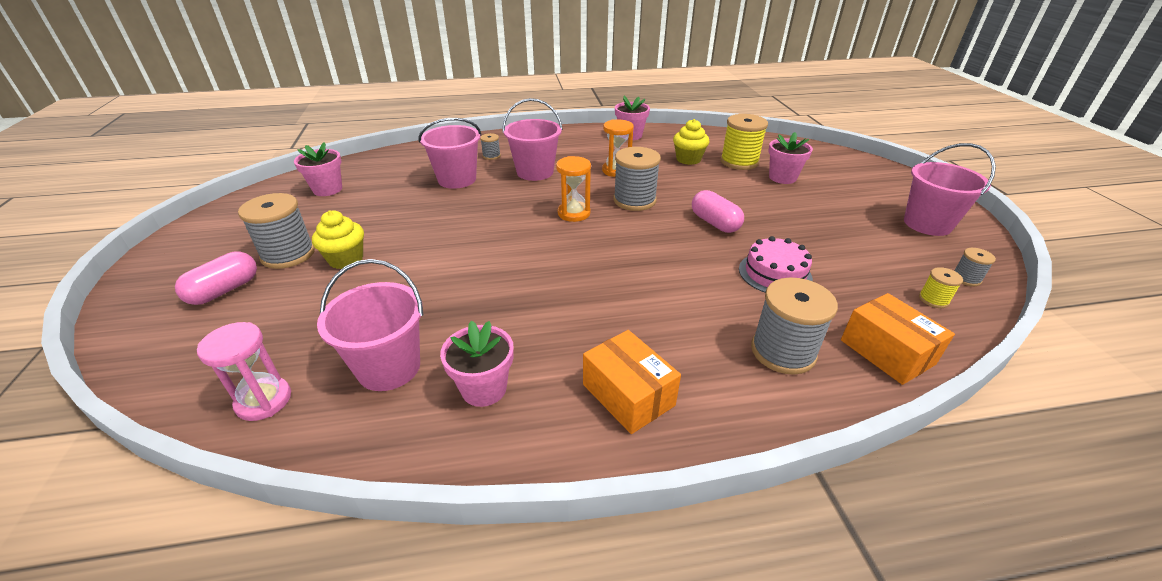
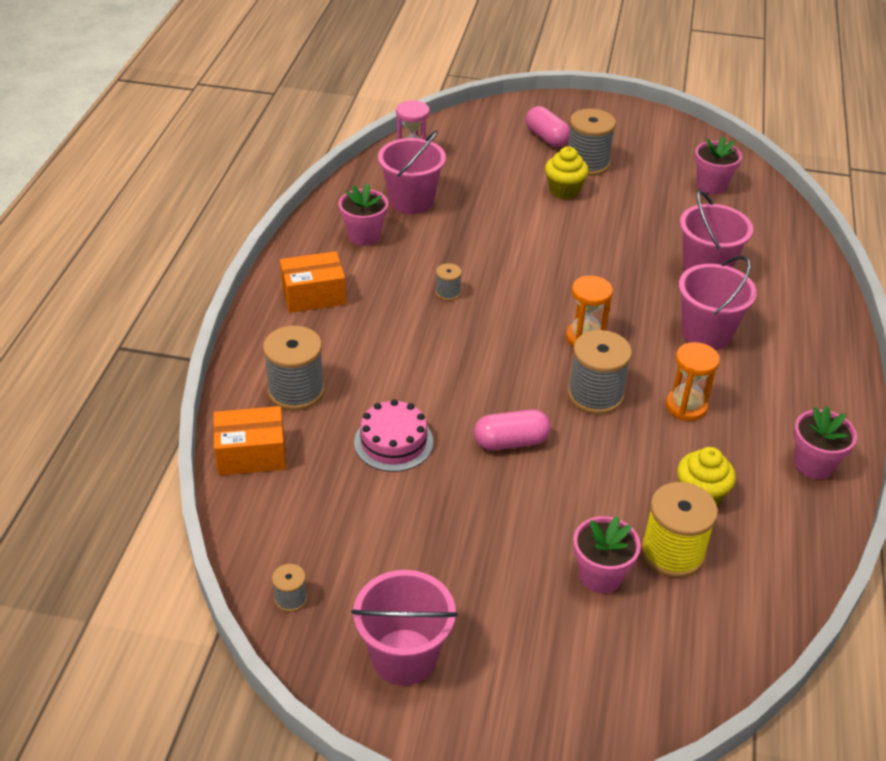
camera: 110 degrees right, 5 degrees up
(491, 156) = (769, 307): grey spool -> grey spool (448, 293)
(933, 299) = (282, 540): yellow spool -> none

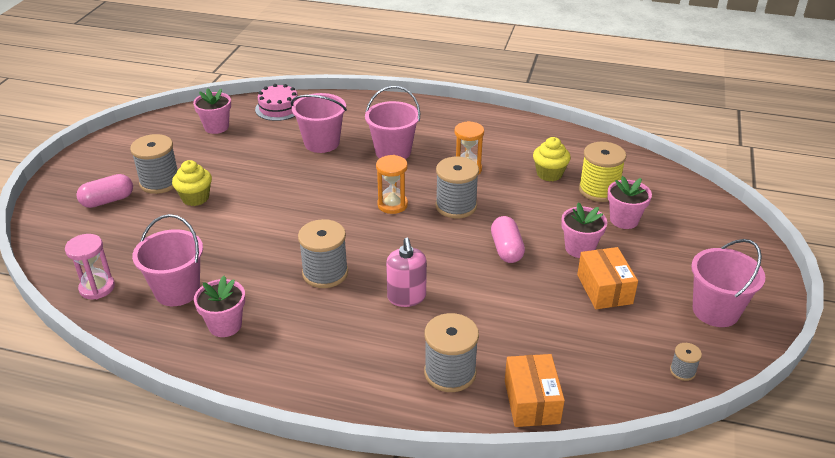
camera: 85 degrees left, 5 degrees down
(313, 295) = (312, 362): orange box -> orange box (604, 289)
(393, 442) = (511, 311): pink cake -> pink cake (279, 108)
(412, 355) = (406, 297): none -> pink soap dispenser
(448, 293) = (325, 273): grey spool -> grey spool, size x2.05
(813, 464) = (517, 130): pink flower pot -> pink flower pot (579, 248)

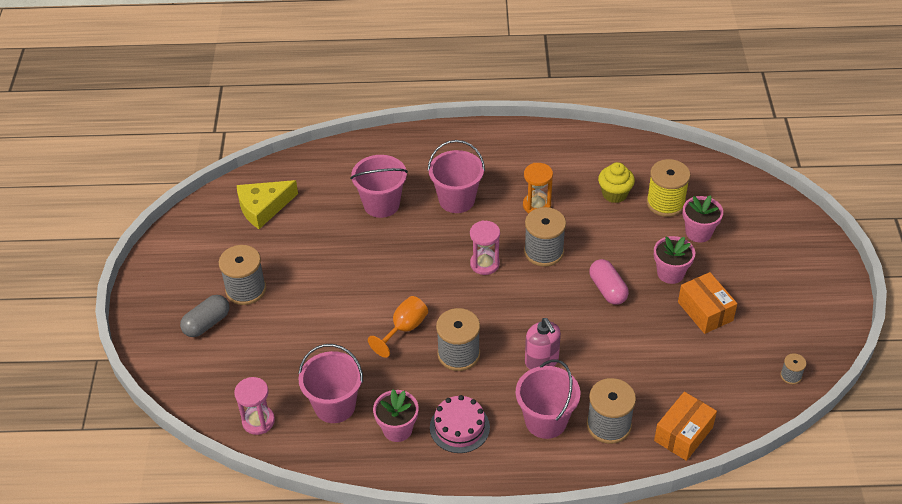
camera: 15 degrees left, 10 degrees up
(108, 200) = (207, 323): pink capsule -> grey capsule
(195, 198) = (292, 300): yellow cupcake -> none
(216, 127) = (263, 207): pink flower pot -> yellow cheese
(279, 108) = (315, 168): pink cake -> pink cake (459, 427)
(284, 241) = (404, 329): none -> orange goblet
(392, 205) = (484, 264): orange hourglass -> pink hourglass
(532, 401) = (683, 434): orange box -> orange box turned 60 degrees clockwise
(715, 311) = (801, 311): pink bucket -> pink bucket (546, 421)

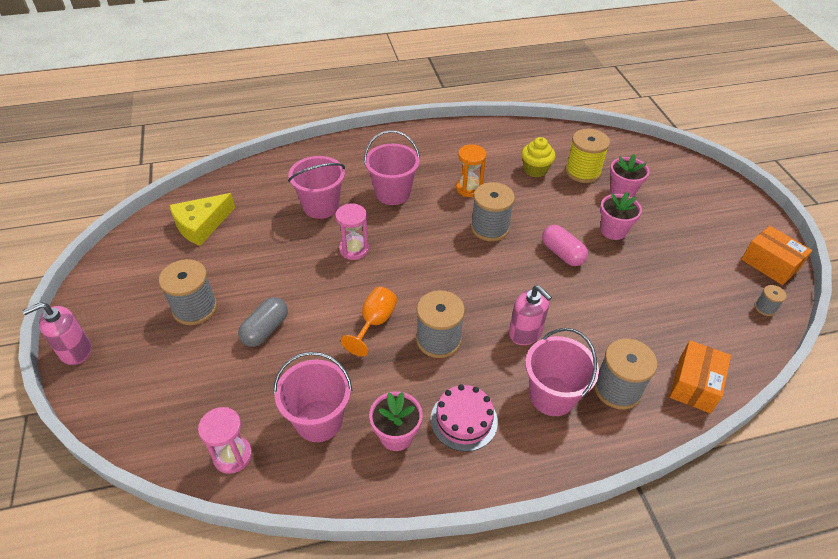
camera: 15 degrees left, 0 degrees up
(140, 312) = (75, 351): none -> pink soap dispenser
(207, 323) = (155, 351): grey capsule -> grey capsule (265, 330)
(484, 264) = (437, 247): pink hourglass -> pink hourglass (354, 249)
(705, 311) = (659, 260): orange box -> orange box (770, 264)

